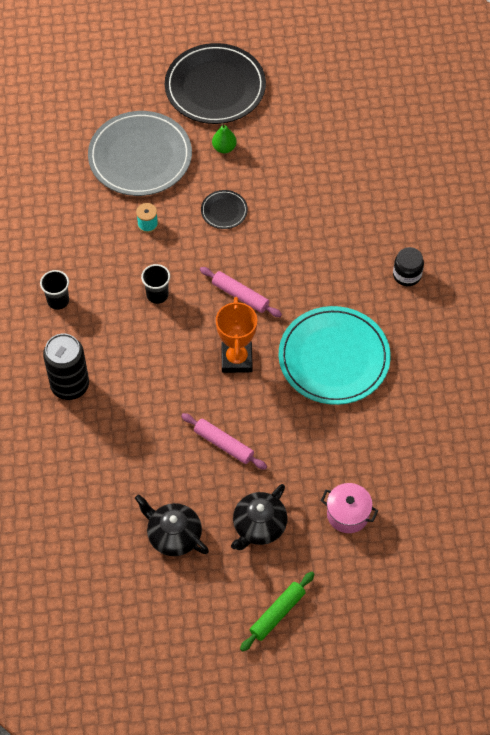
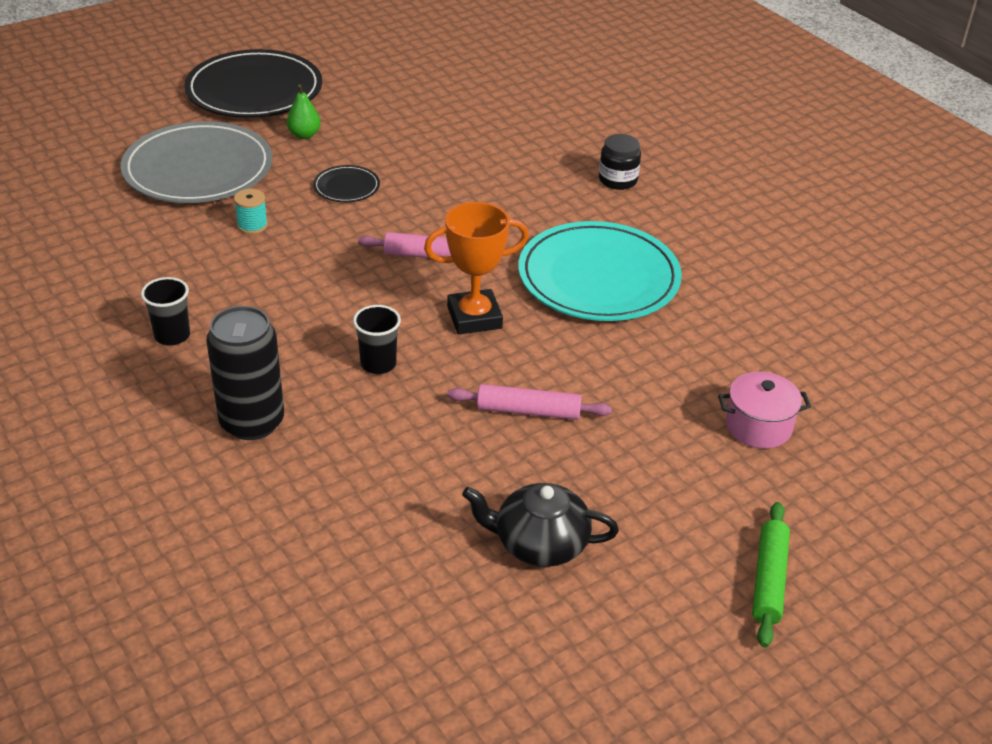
camera: 30 degrees left, 20 degrees down
(157, 295) = (315, 287): black cup -> black cup (378, 364)
(236, 359) = (474, 317): orange trophy -> orange trophy turned 75 degrees counterclockwise
(259, 526) = (653, 485): black teapot -> none

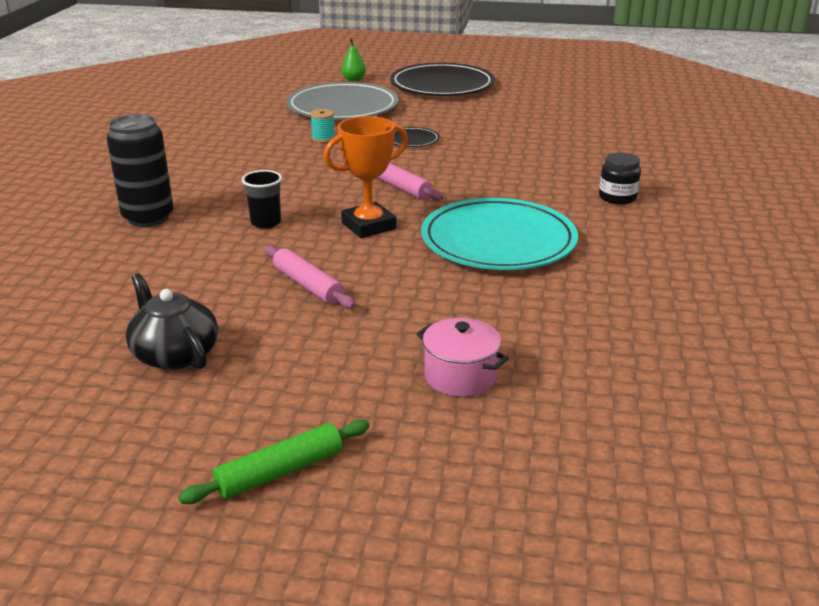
camera: 45 degrees right, 10 degrees down
(172, 336) = (187, 167): black cup -> none
(304, 135) = (433, 111): green pear -> green pear (353, 80)
(474, 317) = (368, 226): orange trophy -> orange trophy turned 60 degrees counterclockwise

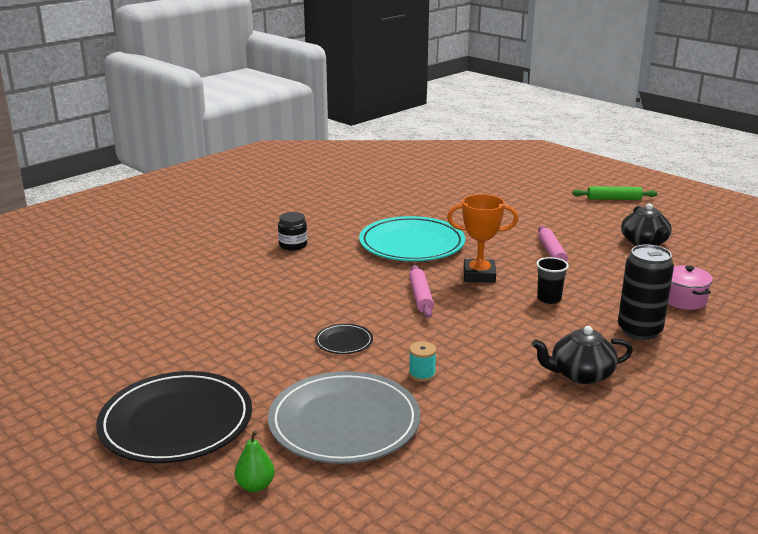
camera: 145 degrees left, 5 degrees down
(193, 169) = (580, 374): none -> black teapot
(460, 376) = (514, 203): pink pot -> pink pot (684, 300)

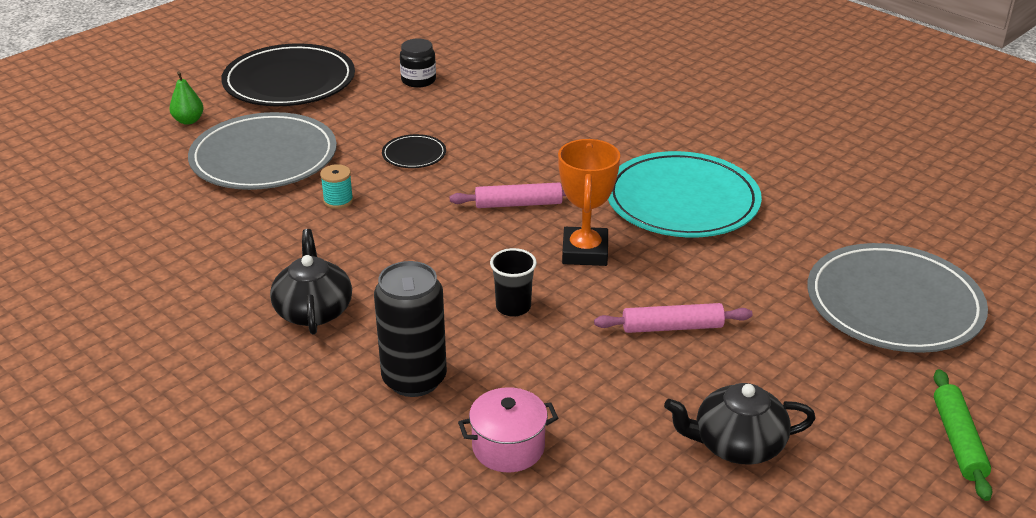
camera: 90 degrees right, 10 degrees up
(293, 245) = (661, 115): black jar -> black jar (418, 80)
(510, 200) = (894, 304): none -> grey plate

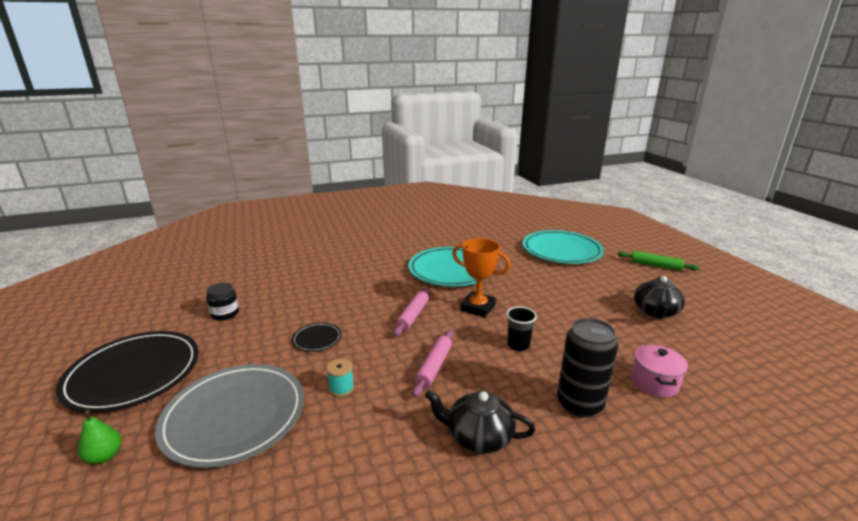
camera: 65 degrees left, 10 degrees down
(672, 327) = (558, 302): pink rolling pin -> pink rolling pin (434, 367)
(894, 304) = (561, 250): grey plate -> turquoise plate

